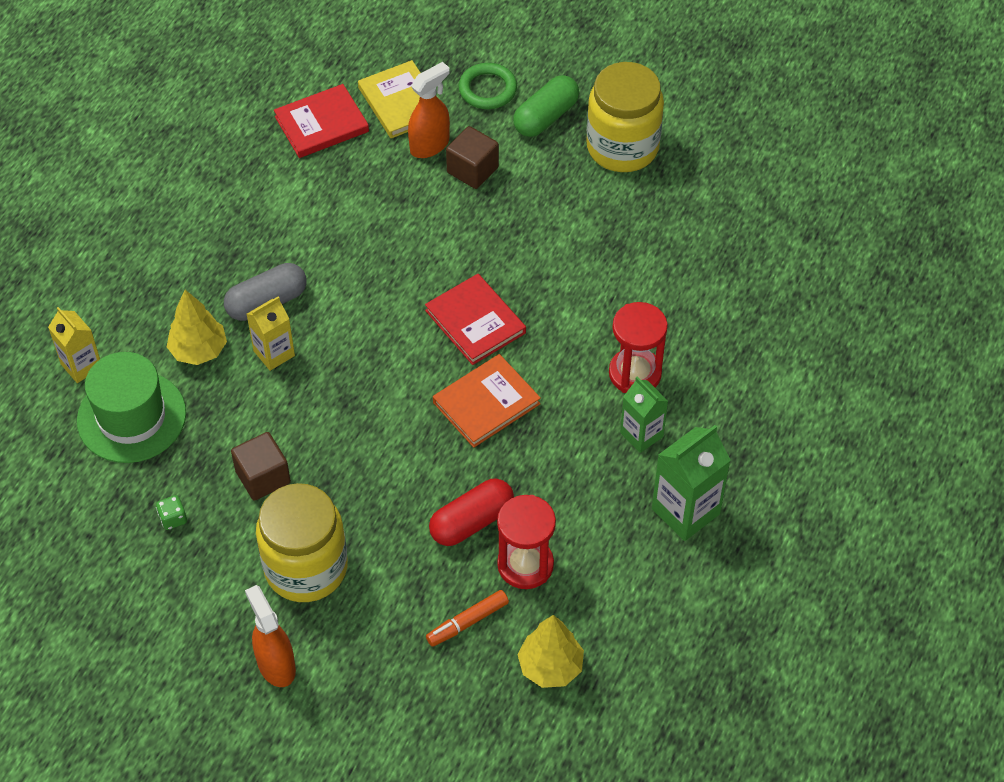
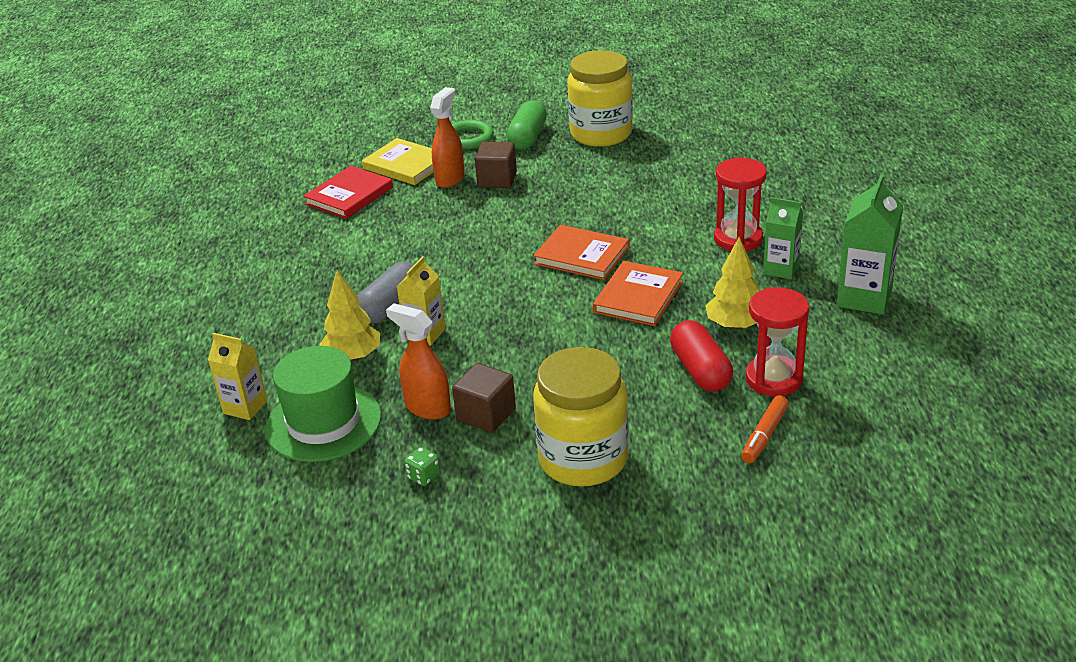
camera: 25 degrees left, 20 degrees down
(276, 665) = (620, 540): orange spray bottle -> orange spray bottle (427, 408)
(472, 521) = (700, 370): red capsule -> red capsule turned 45 degrees counterclockwise
(475, 322) = (581, 256): red book -> orange book
(550, 667) = (866, 434): yellow tree -> yellow tree (735, 325)

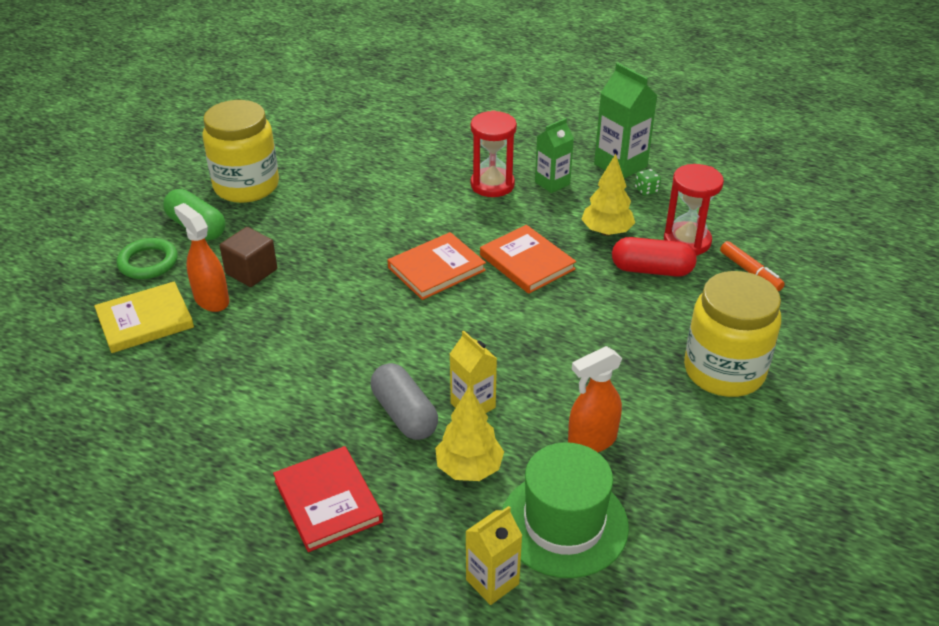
camera: 65 degrees left, 5 degrees up
(349, 196) = (156, 381): red book -> red book (328, 501)
(424, 476) = (691, 475): green dice -> green dice (646, 190)
(486, 414) = (628, 406): brown cube -> none

